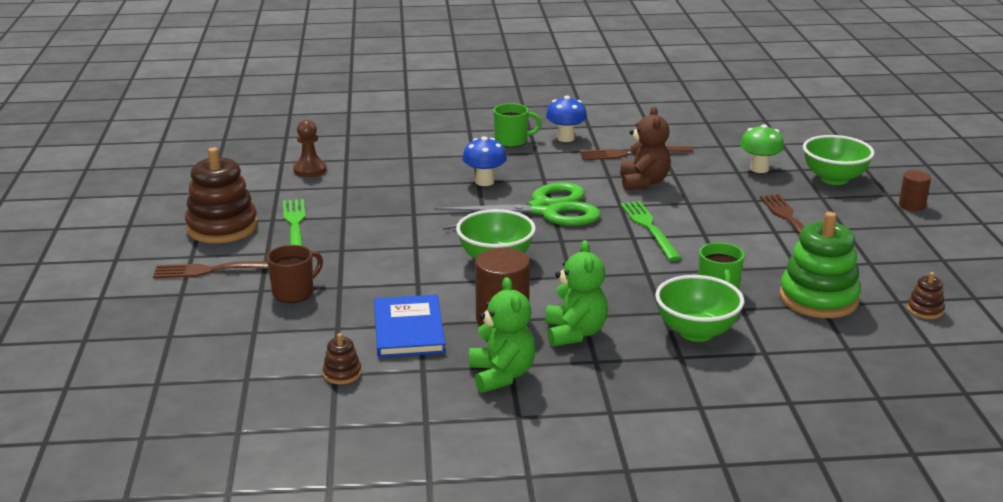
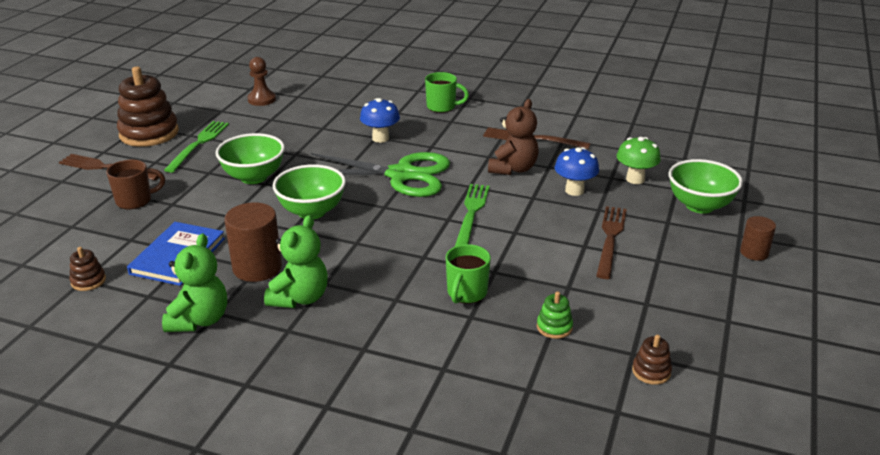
camera: 25 degrees right, 5 degrees up
(565, 138) = (489, 113): blue mushroom -> blue mushroom (574, 190)
(696, 332) = (403, 328): green bowl -> green bowl (254, 177)
(818, 298) = (554, 327): green stacking toy -> green stacking toy, size x0.44

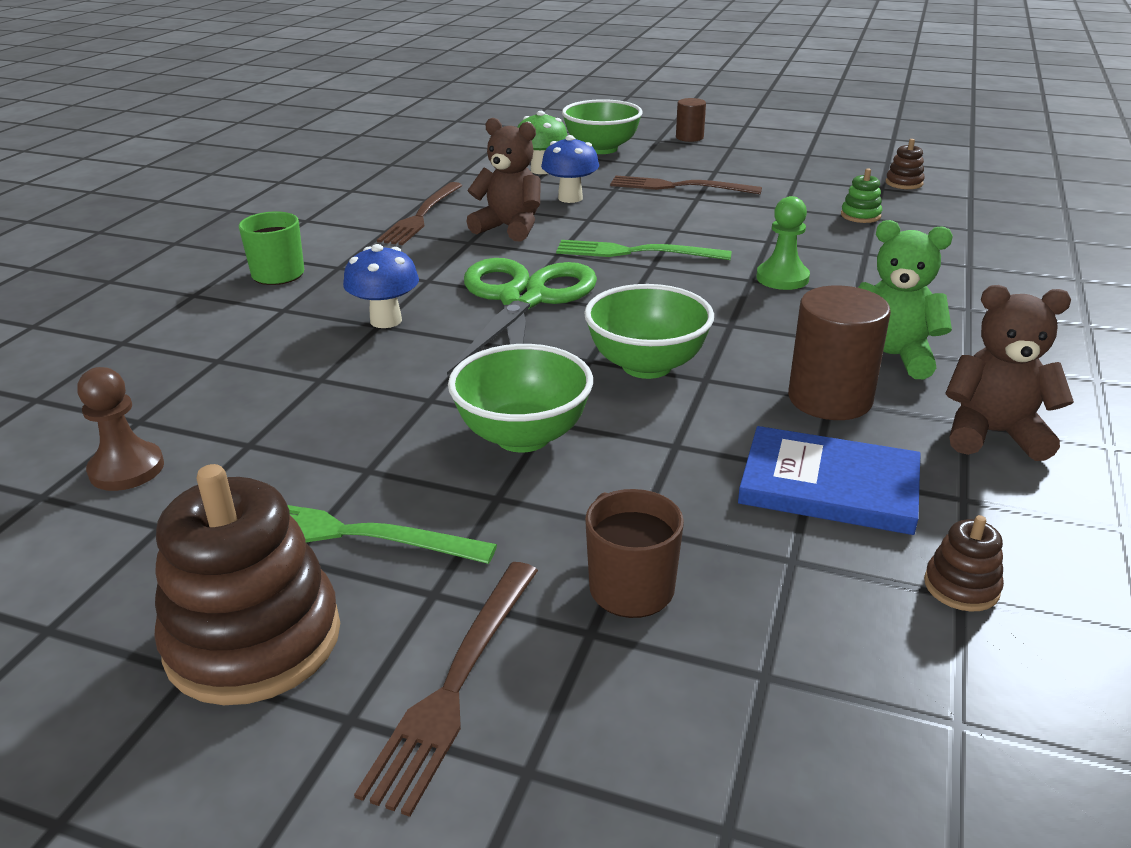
camera: 90 degrees left, 0 degrees up
(199, 320) = (993, 434): green teddy bear -> brown teddy bear
(424, 270) = (782, 278): none -> green pawn
(466, 293) = (821, 255): green mug -> none

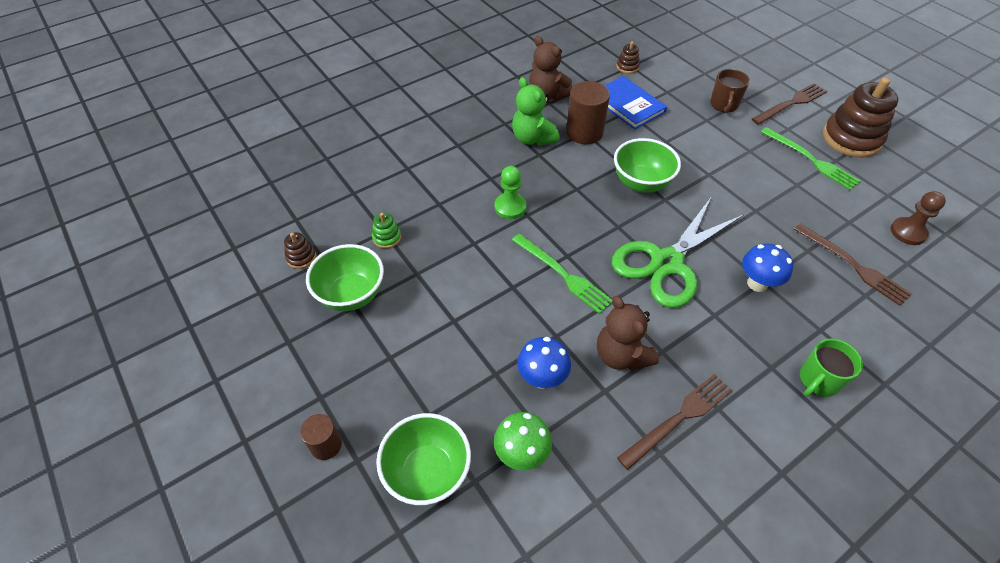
camera: 145 degrees left, 20 degrees up
(523, 436) = (724, 172): green bowl -> green bowl (351, 295)
(679, 187) = (446, 346): brown fork -> brown fork (853, 265)

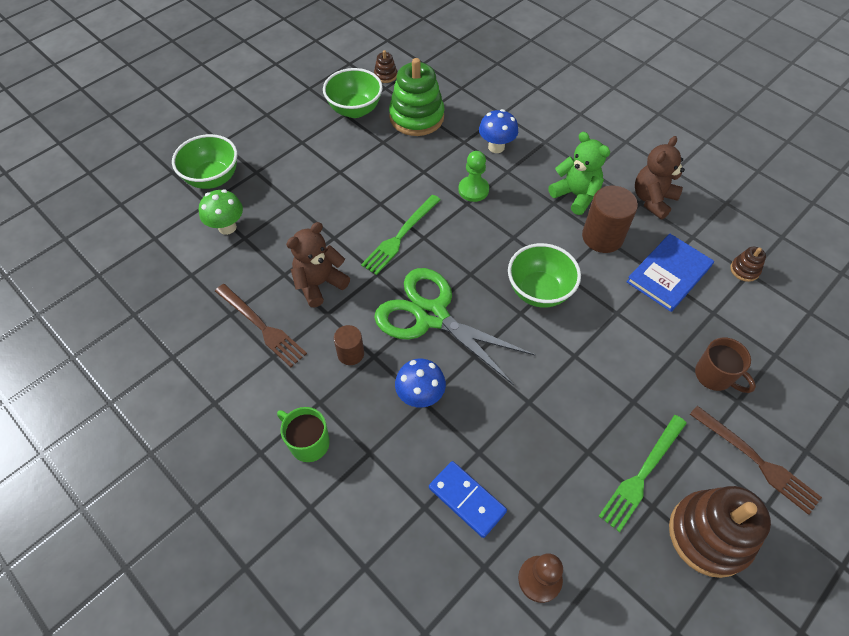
camera: 80 degrees right, 5 degrees up
(326, 445) = (231, 125): brown cylinder -> brown cylinder (350, 353)
(387, 237) = (416, 117): green stacking toy -> green stacking toy, size x2.26
(532, 138) = (575, 195): green teddy bear -> green teddy bear turned 90 degrees clockwise
(542, 378) = (292, 232): blue mushroom -> blue mushroom (496, 147)
(724, 105) = (714, 376): brown mug -> brown mug turned 135 degrees counterclockwise
(853, 265) = (467, 500): brown fork -> blue domino

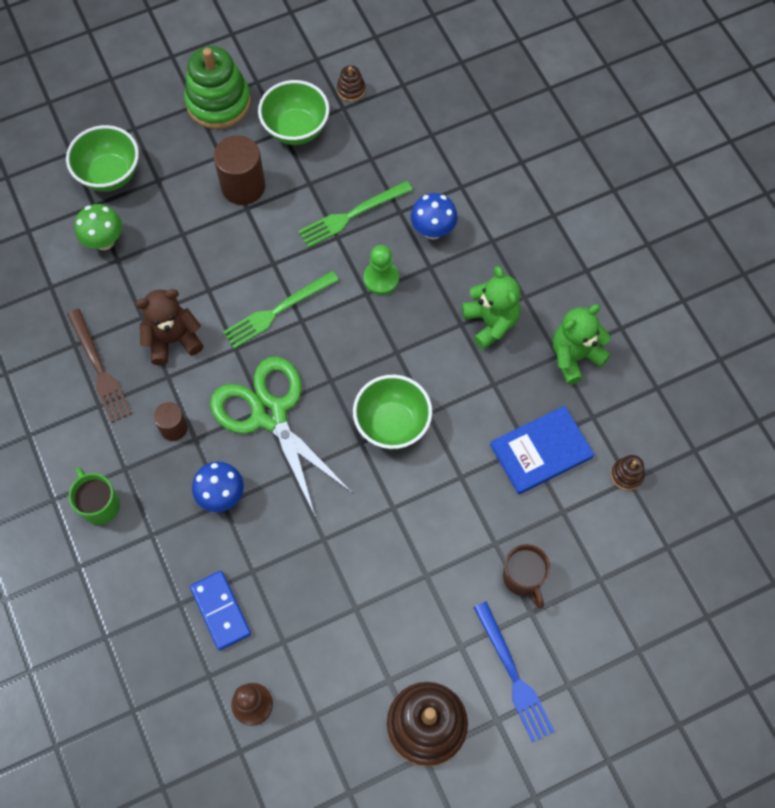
camera: 20 degrees right, 10 degrees up
(416, 117) = (361, 161): green stacking toy -> green stacking toy (218, 102)
(602, 237) = (493, 383): brown cylinder -> brown cylinder (243, 186)
(642, 474) = (395, 647): green fork -> green fork (352, 215)
(652, 200) = (574, 356): brown teddy bear -> green teddy bear
(756, 461) = (513, 675): brown fork -> blue fork

